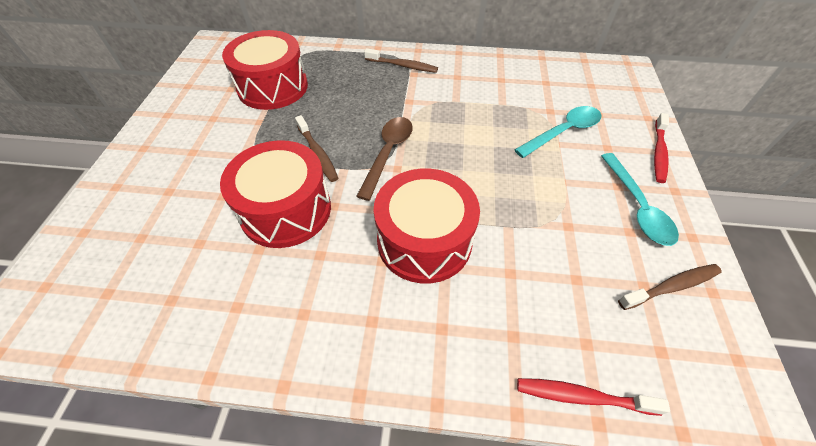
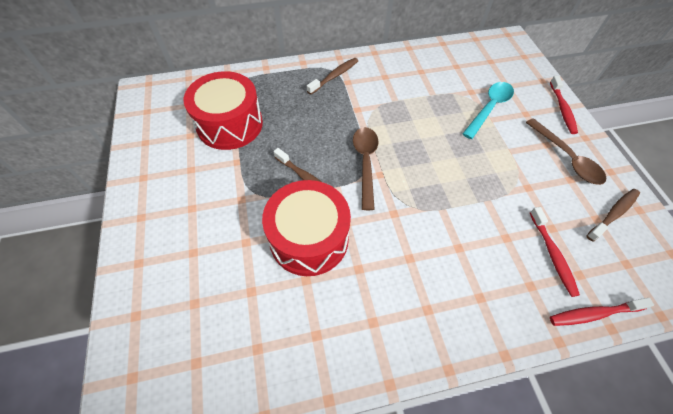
camera: 20 degrees left, 5 degrees up
(403, 66) = (334, 76): brown toothbrush -> brown toothbrush turned 45 degrees counterclockwise
(424, 241) = (433, 231): red drum -> none
(561, 309) = (552, 255): none -> red toothbrush
(637, 207) = (567, 158): turquoise spoon -> brown spoon

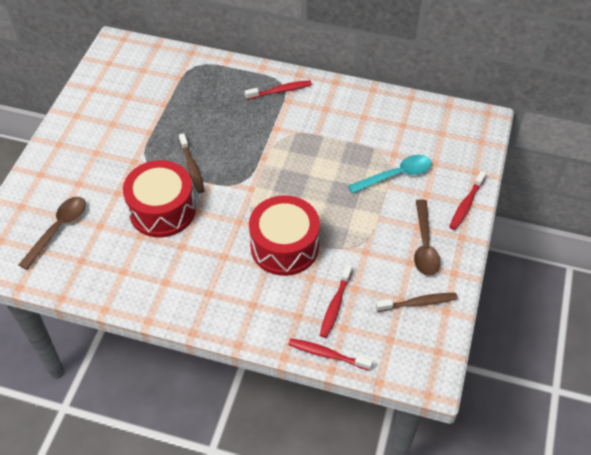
camera: 30 degrees right, 5 degrees down
(230, 124) = (164, 99): red drum -> red drum (284, 246)
(334, 76) = (280, 91): brown toothbrush -> red toothbrush
(365, 162) = (247, 175): brown spoon -> brown spoon (58, 229)

